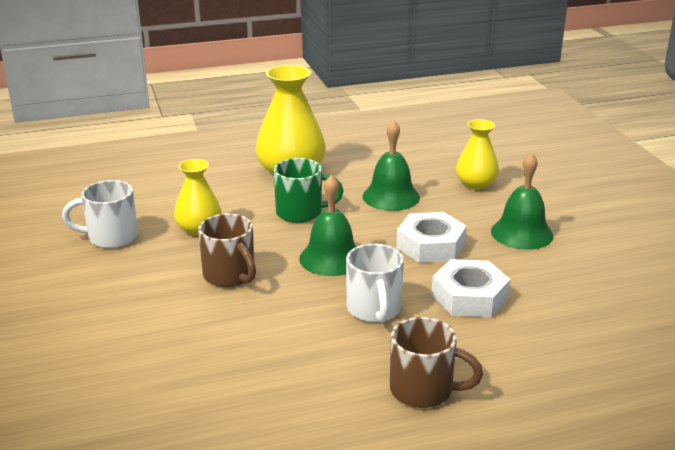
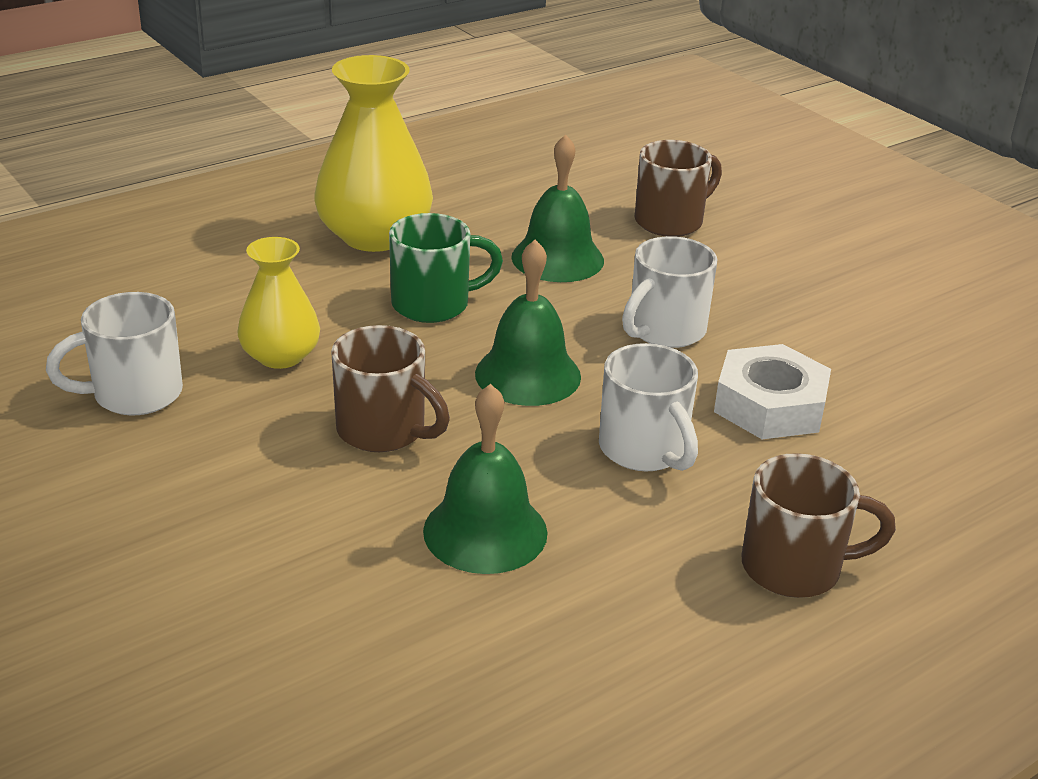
camera: 20 degrees left, 5 degrees up
(430, 245) = (664, 331): white nut -> white mug
(476, 184) = (670, 221): yellow vase -> brown mug
(522, 233) = (782, 292): green bell -> green bell (485, 531)

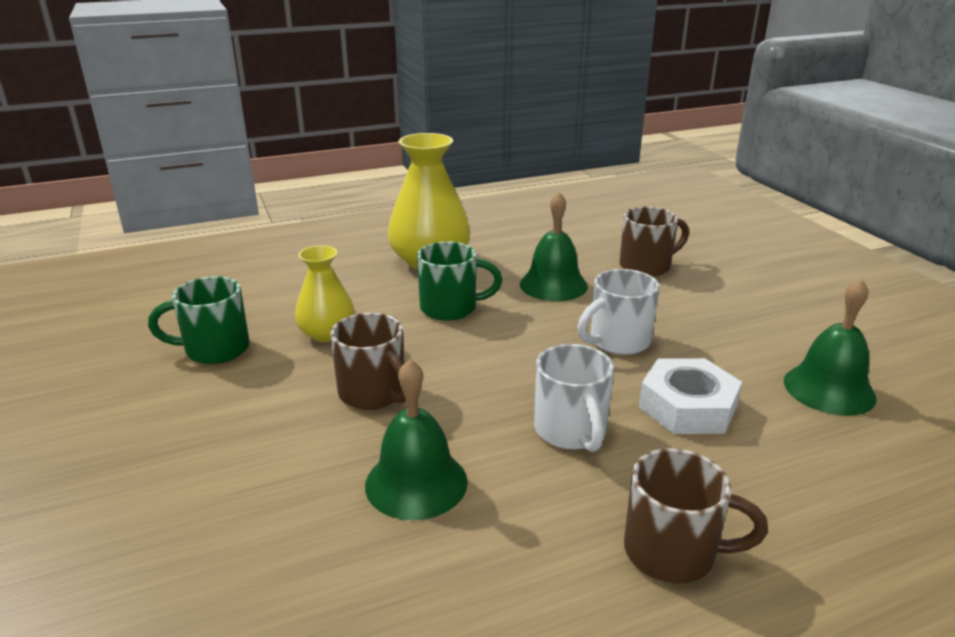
camera: 15 degrees right, 5 degrees down
(134, 394) = (215, 349): white mug -> green mug
(528, 375) = (499, 363): green bell -> green bell (829, 389)

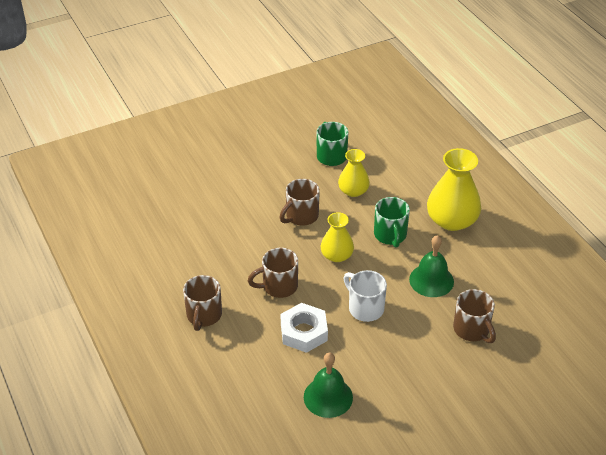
camera: 85 degrees right, 15 degrees up
(416, 482) = (240, 238): green bell -> none
(490, 360) = (336, 255): none -> yellow vase
(571, 431) = (278, 286): white mug -> brown mug

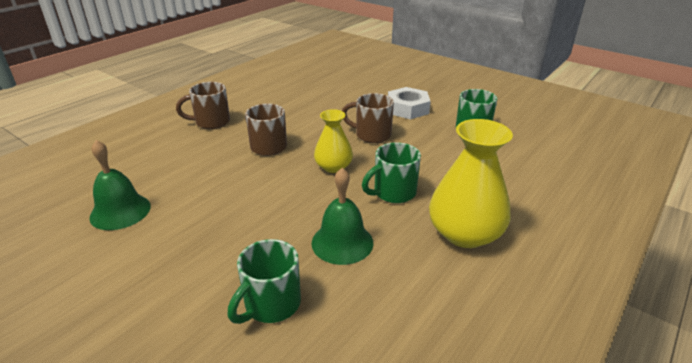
camera: 65 degrees right, 10 degrees down
(304, 332) = (211, 174): white nut -> white nut (407, 108)
(353, 191) = (438, 153): yellow vase -> none
(365, 308) = (265, 203): white mug -> none
(472, 330) = (271, 304): brown mug -> green mug

